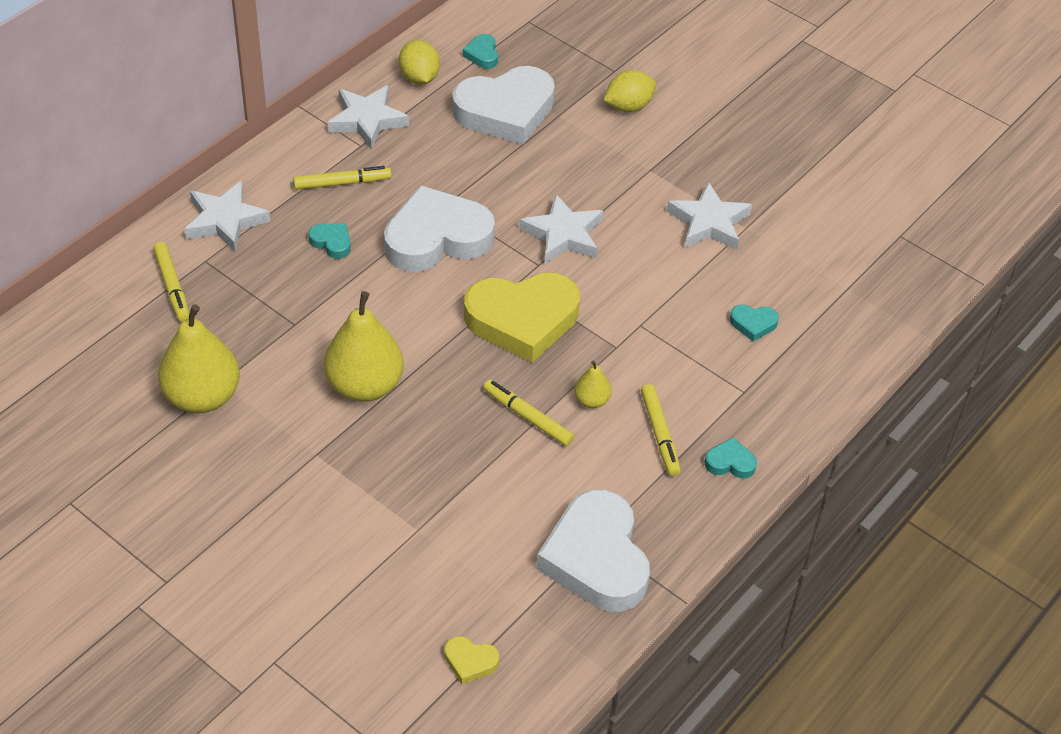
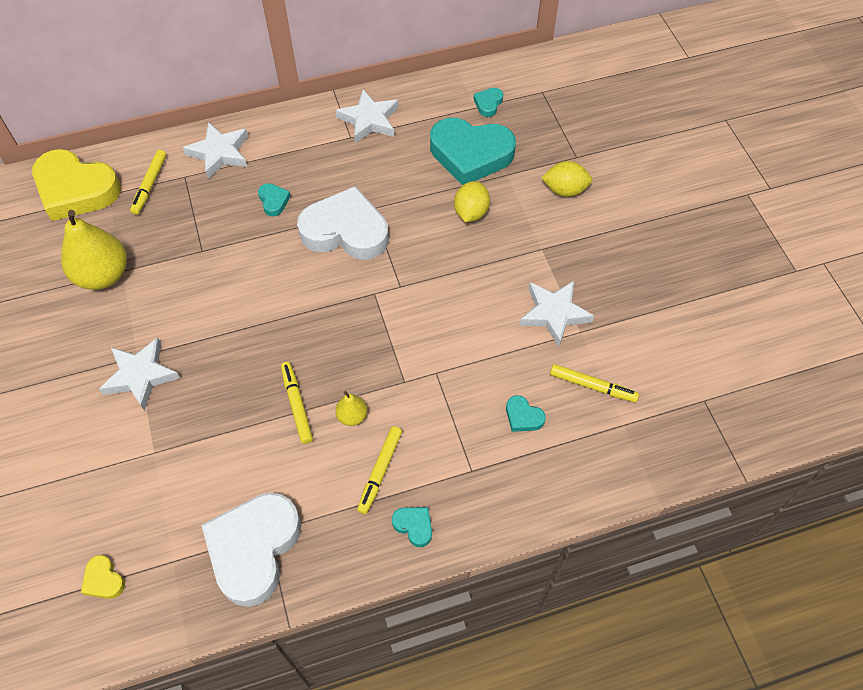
camera: 35 degrees right, 10 degrees up
(342, 183) = (316, 160): yellow marker -> yellow marker (592, 386)
(364, 385) = (208, 321): yellow pear -> none
(419, 77) = (430, 103): yellow lemon -> yellow lemon (471, 212)
(505, 111) = (470, 154): white heart -> turquoise heart
(522, 320) = (354, 325): yellow heart -> yellow heart (76, 190)
(563, 235) = (436, 271): white star -> white star (140, 376)

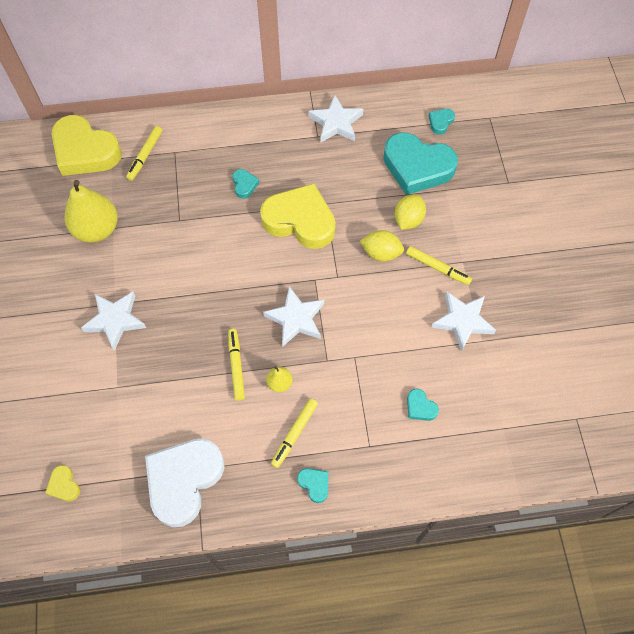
camera: 10 degrees right, 5 degrees up
(219, 153) = (206, 135): white star -> white star (296, 319)
(345, 231) = (300, 220): white heart -> yellow heart
(565, 190) = (492, 211): yellow lemon -> yellow lemon (381, 253)
(592, 386) = (483, 390): yellow marker -> yellow marker (438, 268)

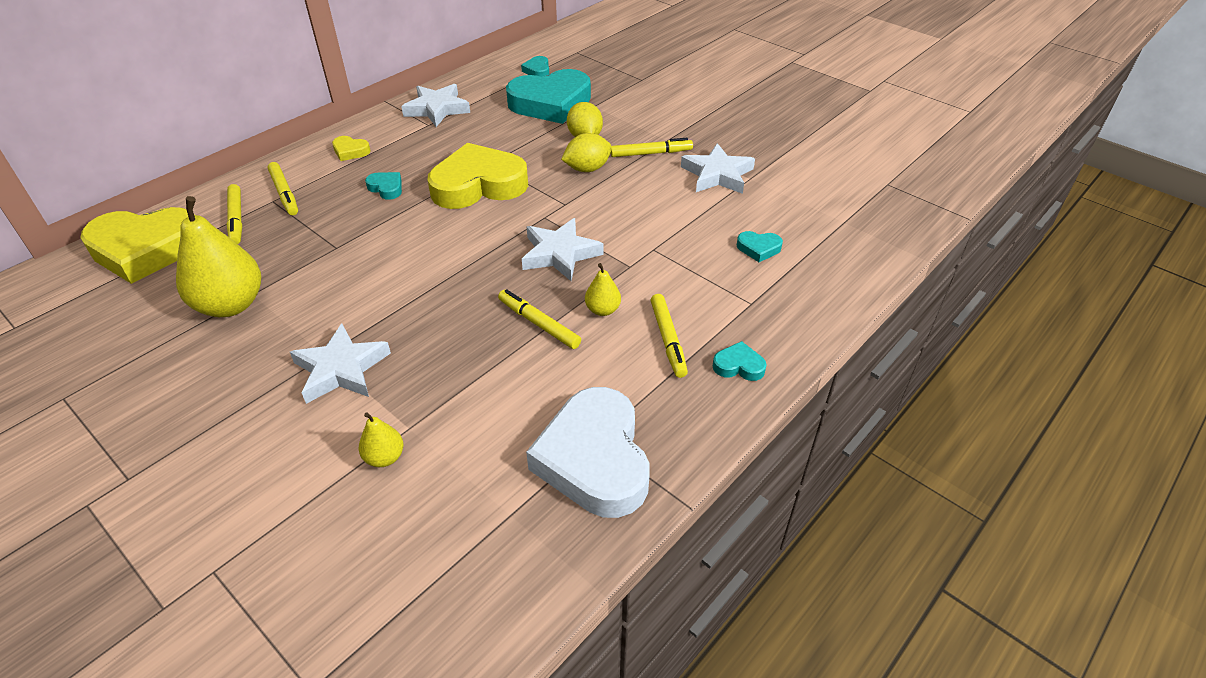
camera: 40 degrees left, 20 degrees down
(64, 485) = (438, 574): yellow heart -> yellow heart (350, 151)
(92, 397) = (384, 457): none -> yellow pear
(185, 149) = (284, 193): none -> yellow marker

